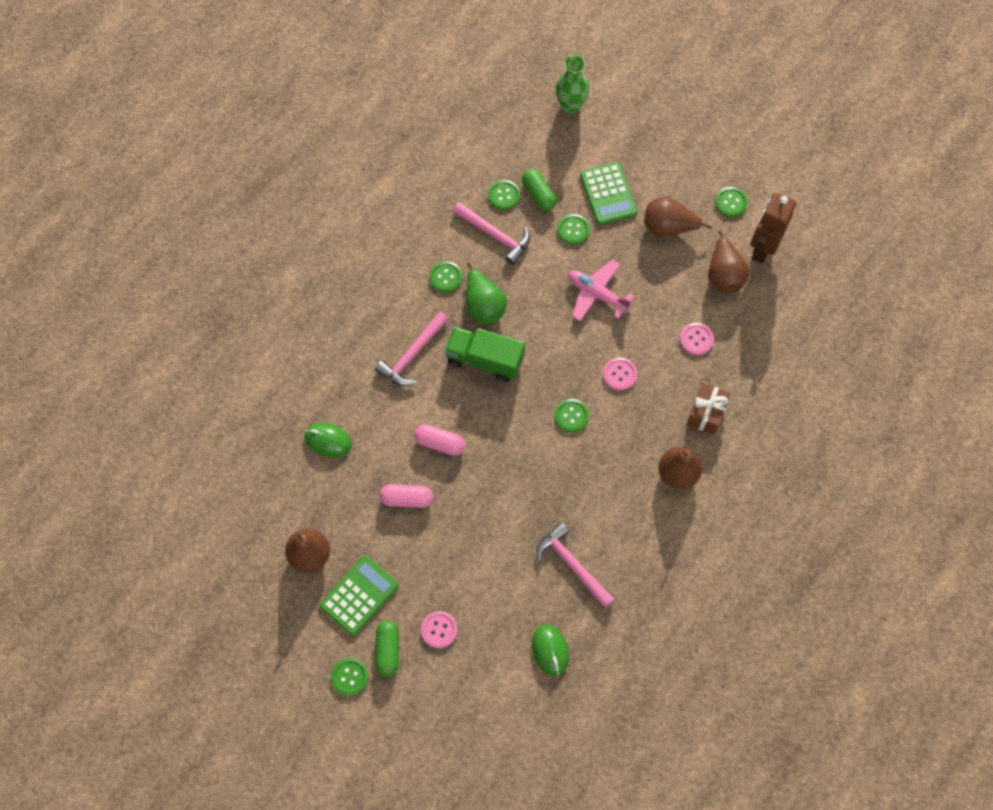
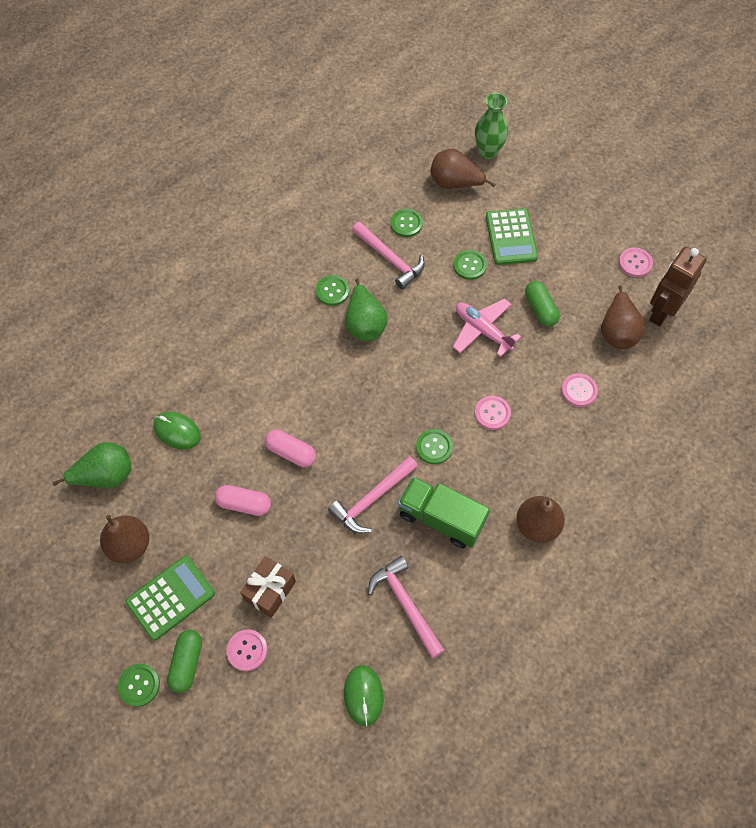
camera: 10 degrees right, 5 degrees down
(271, 494) = (105, 475): none -> green pear
(412, 355) = (282, 360): pink hammer -> pink hammer (372, 499)
(485, 360) = (355, 377): green truck -> green truck (441, 518)
(538, 195) = (441, 228): green capsule -> green capsule (540, 309)
(668, 227) = (566, 277): brown pear -> brown pear (455, 183)
(706, 413) = (578, 468): brown gift -> brown gift (270, 591)
(731, 202) = (635, 263): green button -> pink button

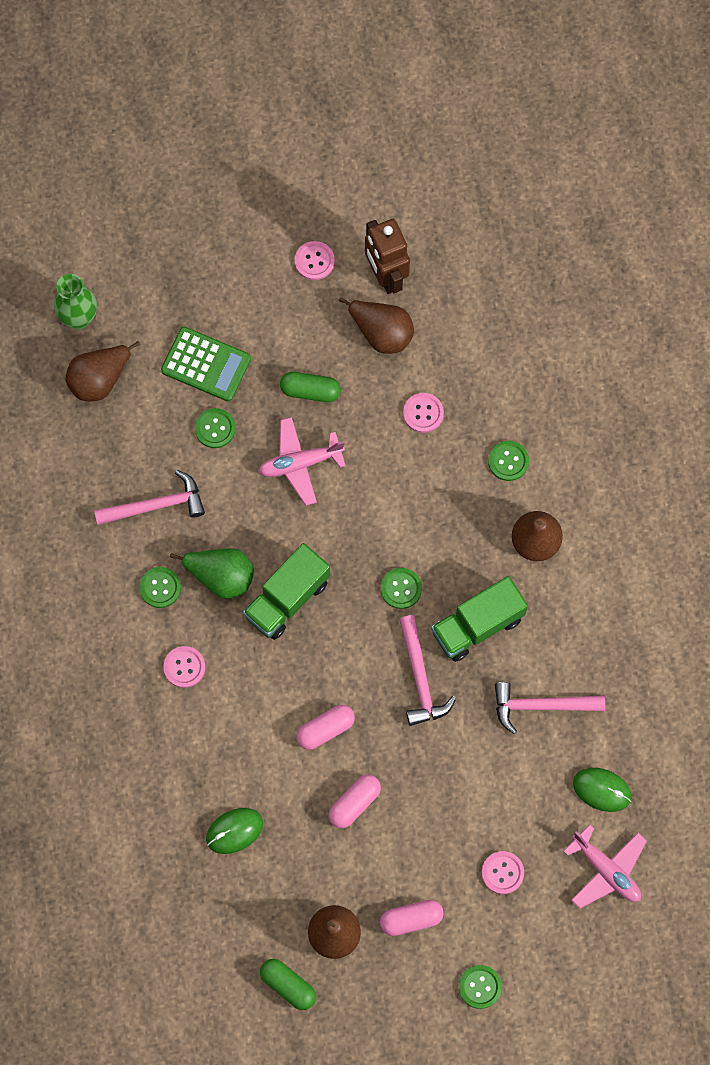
camera: 60 degrees left, 10 degrees up
(105, 475) = (243, 925): green pear -> none
(171, 597) = (411, 919): green calculator -> pink capsule
(187, 663) = (483, 933): green capsule -> green capsule (288, 985)
(270, 591) = (457, 823): brown gift -> none
(295, 739) = (606, 870): none -> pink plane
(376, 374) = (287, 598): none -> green truck
(406, 224) = (121, 462): green button -> green button (508, 461)
(492, 413) = (398, 511): pink button -> pink button (184, 667)

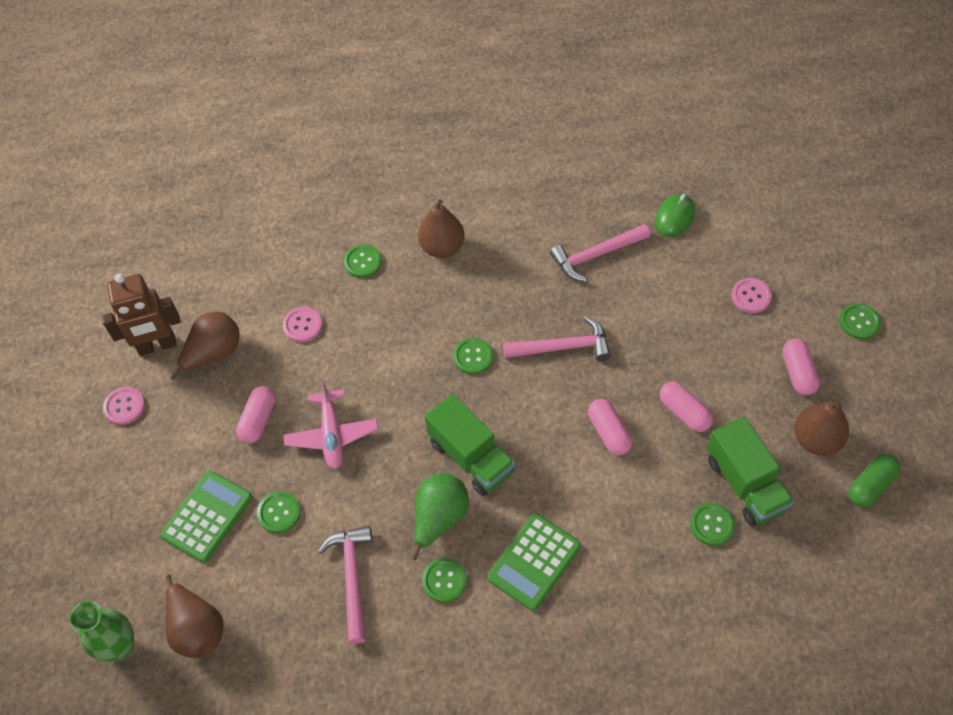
camera: 80 degrees left, 15 degrees down
(184, 667) = (534, 562): pink button -> green calculator
(234, 831) = (712, 525): green mouse -> green button
(310, 391) = (258, 420): green capsule -> pink capsule
(477, 625) = (516, 297): green truck -> green truck (745, 484)
(541, 705) = (595, 255): pink hammer -> pink hammer turned 60 degrees clockwise
(606, 870) = (747, 220): pink plane -> none

